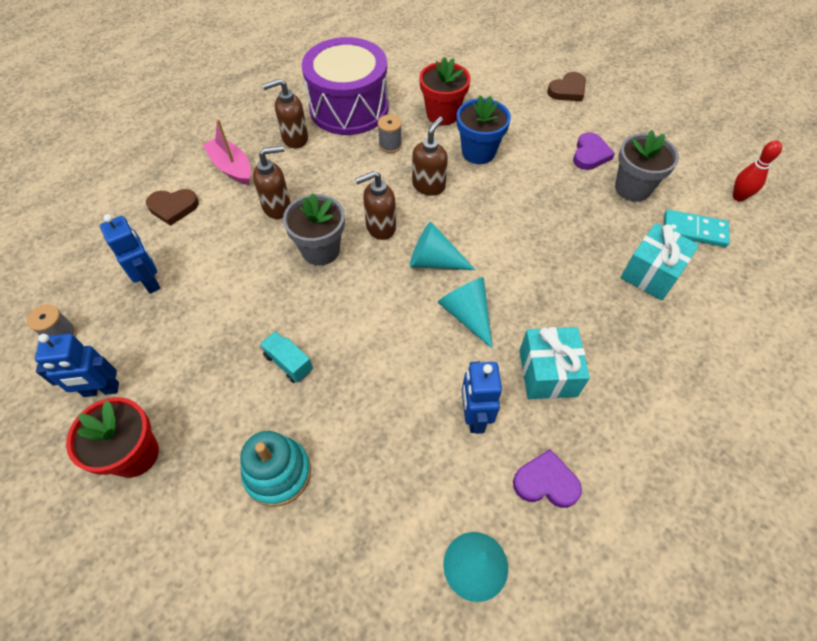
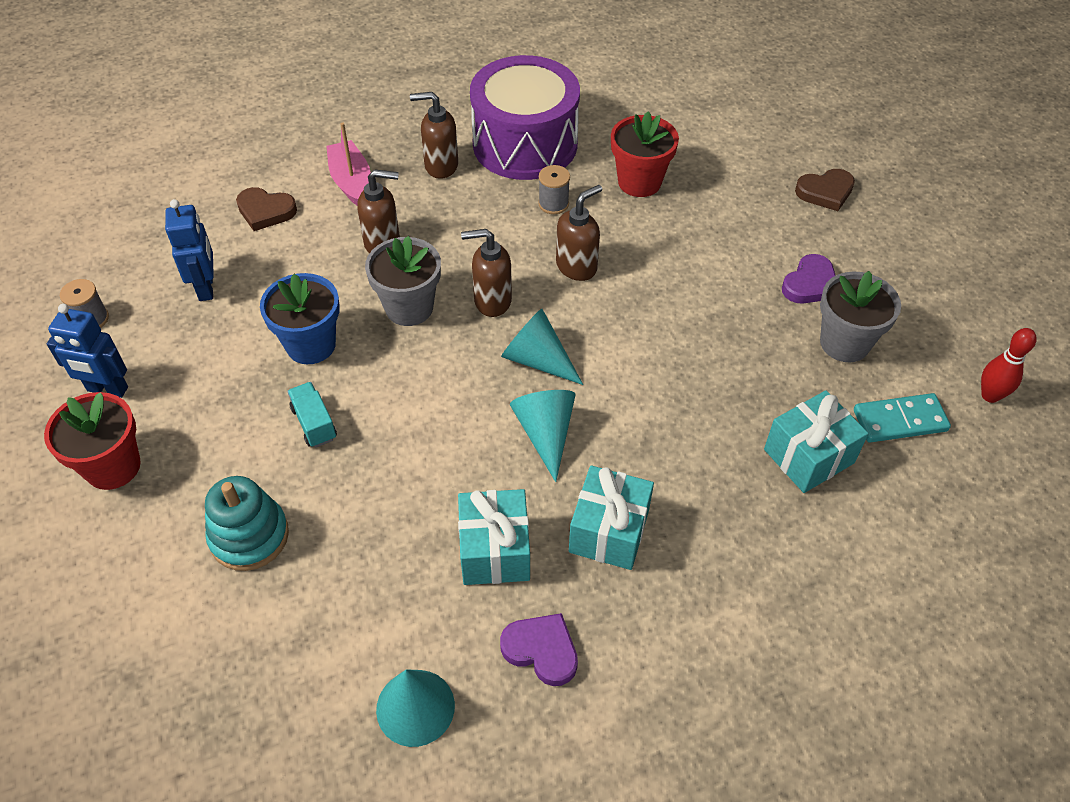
camera: 20 degrees right, 5 degrees down
(474, 416) = (495, 550): blue robot -> turquoise gift
(478, 152) = (661, 242): blue flower pot -> blue flower pot (311, 345)
(694, 230) = (900, 420): turquoise domino -> turquoise domino turned 45 degrees counterclockwise

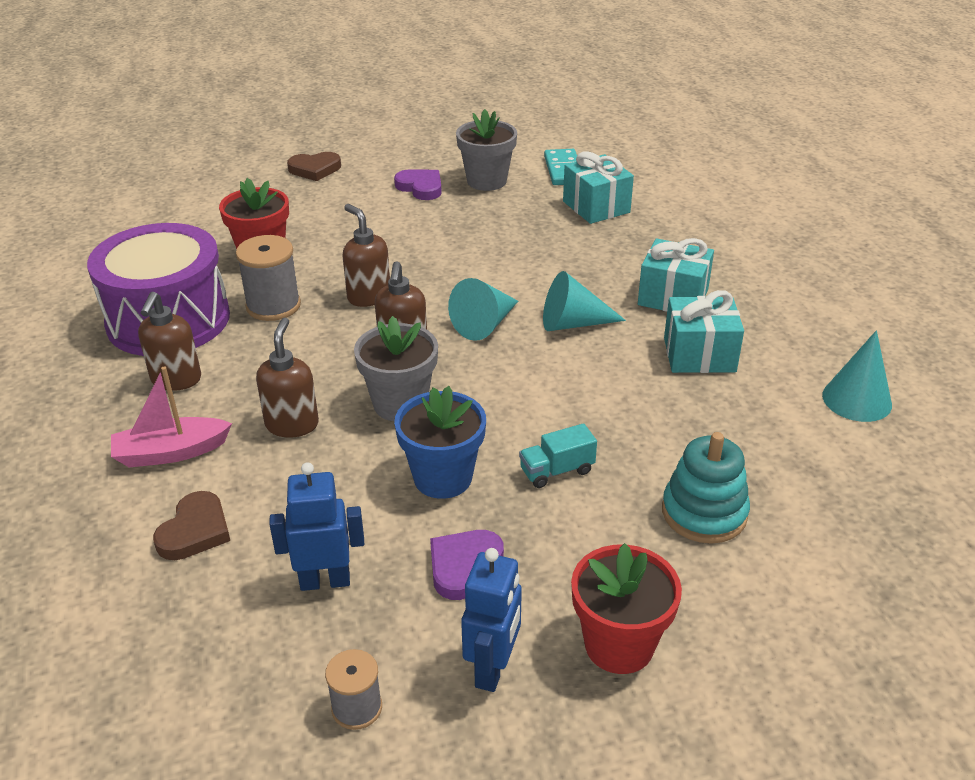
camera: 85 degrees left, 15 degrees down
(541, 650) = (788, 334): purple heart -> purple heart (463, 566)
(553, 204) = (273, 306): grey spool -> grey spool, size x1.65
(825, 192) = (315, 169): brown heart -> brown heart turned 90 degrees clockwise
(990, 395) = (542, 137): red bowling pin -> none

